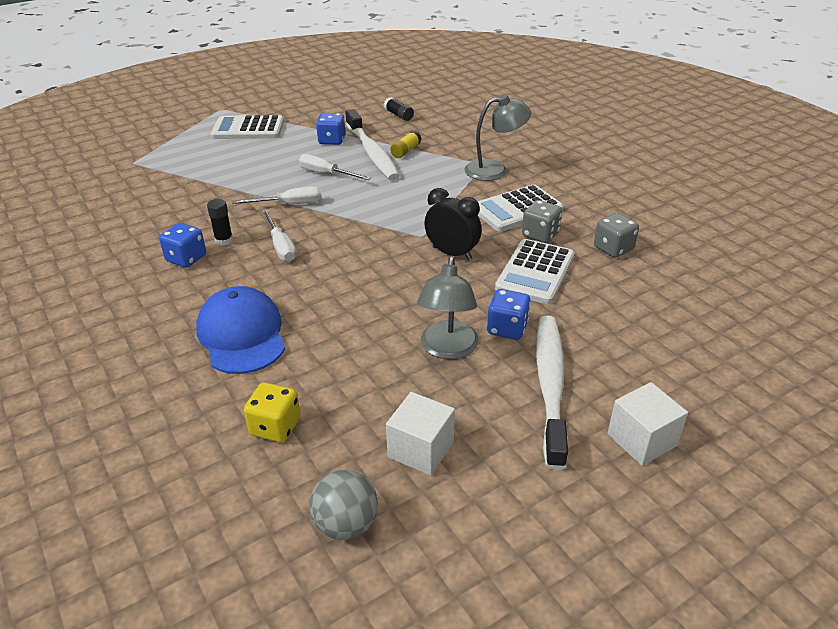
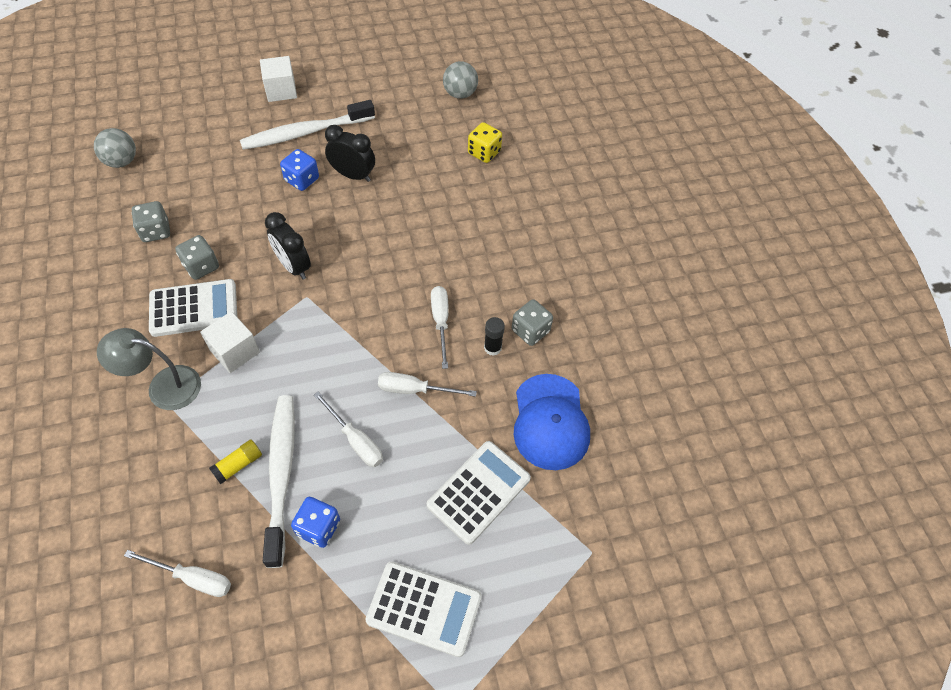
camera: 165 degrees left, 20 degrees up
(186, 258) = (530, 331): blue dice -> grey dice
(242, 335) = (493, 228): blue cap -> blue cap (550, 422)
(398, 115) = (192, 578): black glue stick -> white screwdriver
(421, 449) = (405, 118): white cube -> white cube (235, 351)
(448, 349) = (353, 175): grey lamp -> black clock
(535, 272) = (241, 224): white calculator -> white calculator (479, 492)
(550, 386) = (305, 132): white toothbrush -> white toothbrush turned 45 degrees clockwise
(728, 295) = (121, 161): none -> grey ball

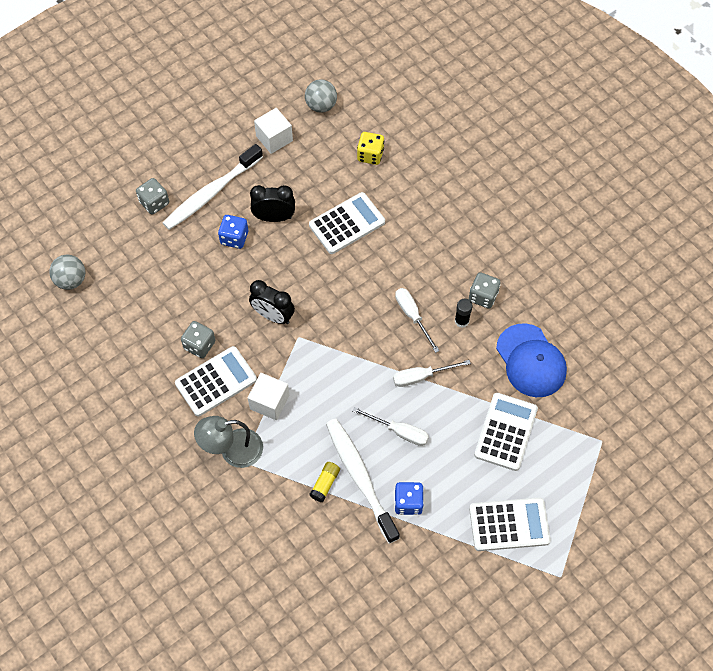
camera: 20 degrees left, 5 degrees up
(155, 231) = (142, 330): grey dice -> grey dice (154, 203)
(192, 578) = (341, 572): white screwdriver -> none
(281, 90) = (165, 160): white cube -> white cube (274, 138)
(423, 206) = (347, 224): none -> white calculator

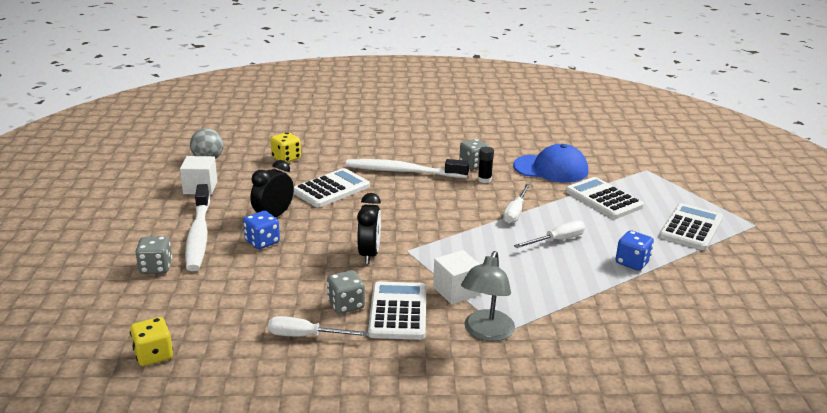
camera: 55 degrees left, 35 degrees down
(71, 280) = (153, 355): grey ball -> yellow dice
(273, 316) = (369, 254): black clock -> black clock turned 60 degrees counterclockwise
(325, 484) = (575, 295): yellow glue stick -> none
(347, 224) = (331, 189): white calculator -> white calculator turned 45 degrees clockwise
(360, 478) = (585, 275): white toothbrush -> white toothbrush (403, 171)
(412, 316) = (454, 195): white screwdriver -> white screwdriver (305, 336)

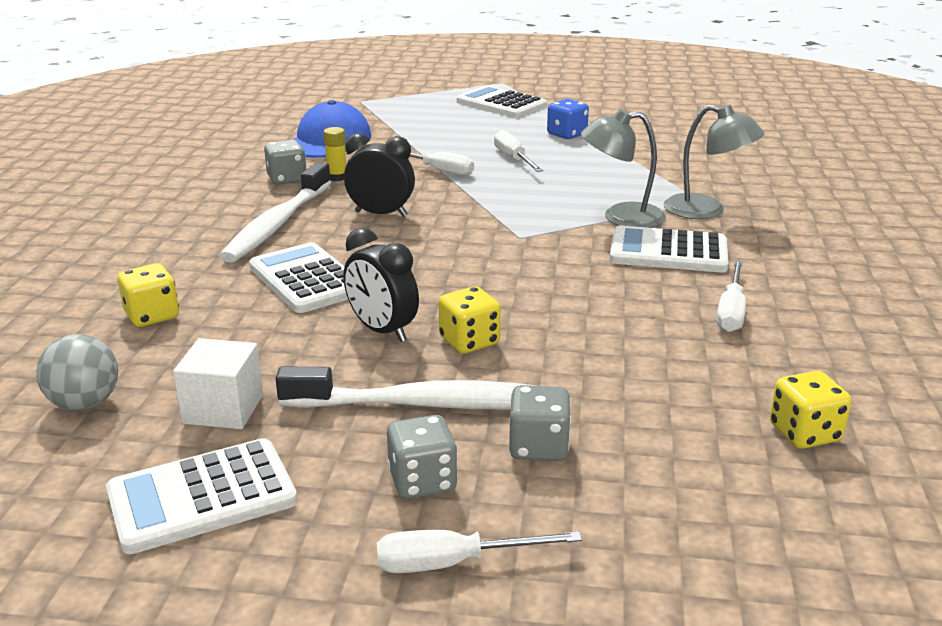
camera: 80 degrees left, 0 degrees up
(76, 251) = (453, 563): none -> white screwdriver
(262, 242) = (469, 341): blue dice -> yellow dice
(346, 305) = (655, 282): grey dice -> grey dice (422, 481)
(369, 254) = (525, 261): black clock -> black clock (381, 214)
(456, 291) = (621, 217): white cube -> grey lamp
(484, 179) = (337, 177): black glue stick -> yellow glue stick
(603, 199) = (422, 127): white calculator -> white calculator (202, 496)

